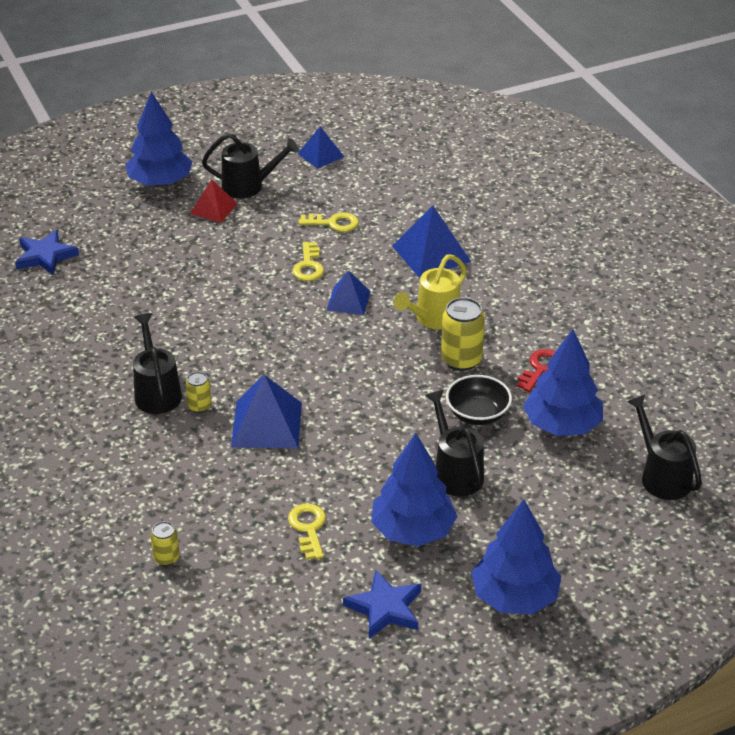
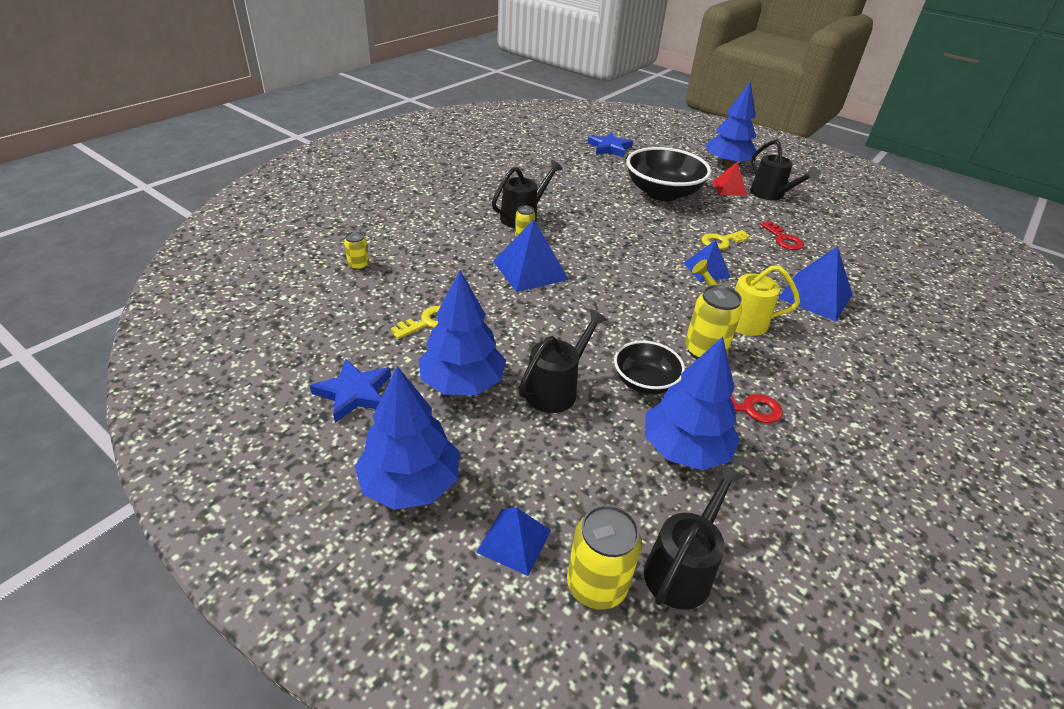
camera: 60 degrees right, 0 degrees up
(186, 262) = (662, 193): none -> black bowl
(321, 155) = (848, 213): blue pyramid -> blue pyramid (514, 541)
(333, 223) = (783, 239): yellow key -> red key
(654, 524) = (596, 585): none -> yellow can

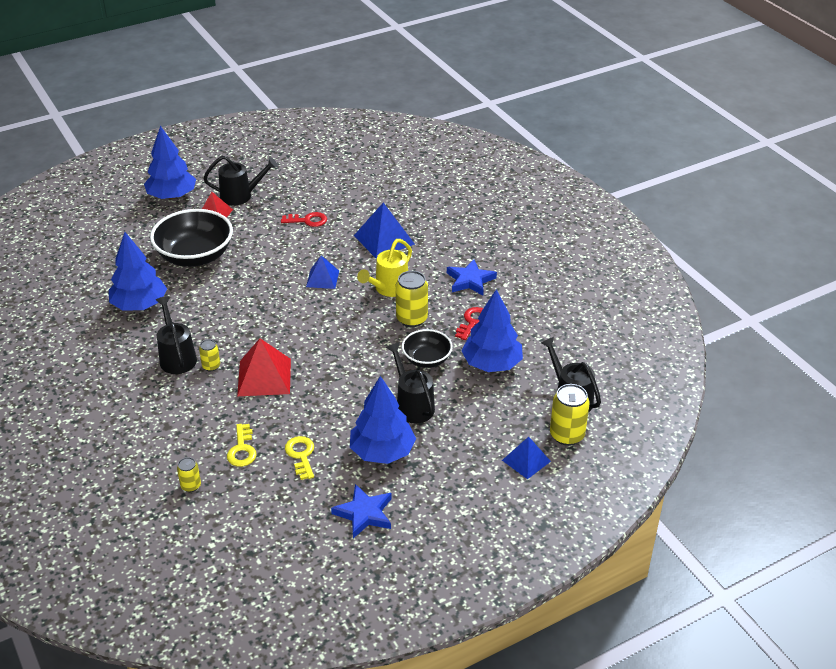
camera: 65 degrees left, 0 degrees up
(410, 483) = (464, 498): blue tree -> blue tree (139, 305)
(530, 270) = (264, 377): blue pyramid -> red pyramid
(609, 148) = (84, 257): blue star -> blue star (470, 280)
(721, 241) = (290, 254): yellow key -> yellow key (242, 449)

